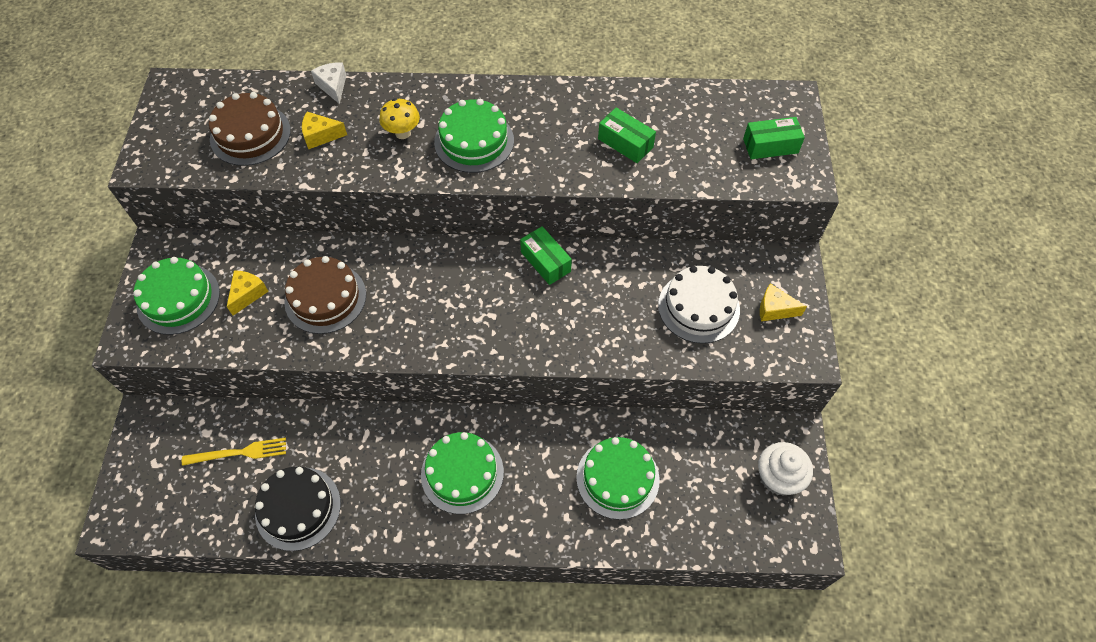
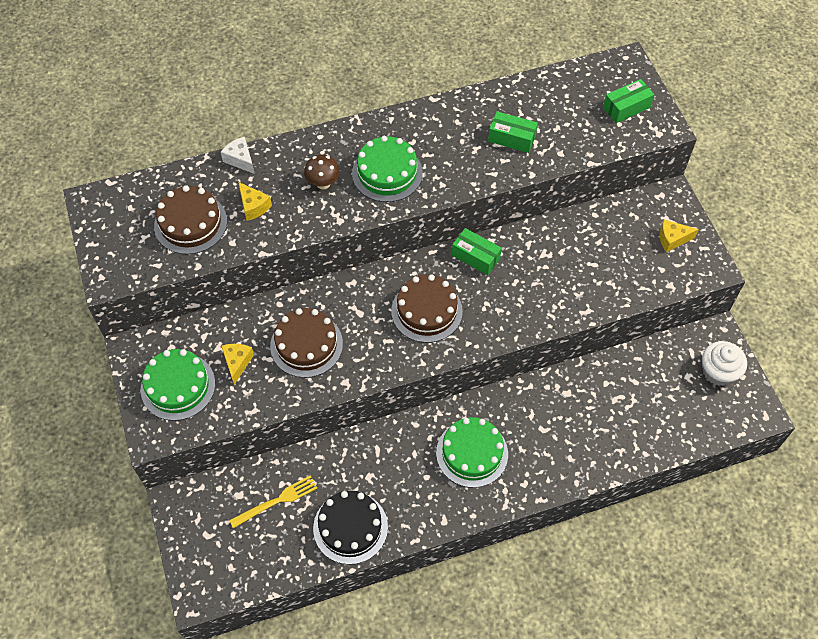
camera: 20 degrees left, 0 degrees up
(321, 136) = (253, 206): yellow cheese -> yellow cheese turned 105 degrees counterclockwise
(402, 133) = (323, 183): yellow mushroom -> brown mushroom
(466, 302) = (426, 311): none -> brown cake
(617, 478) = (597, 414): green cake -> none
(698, 307) = (614, 256): white cake -> none

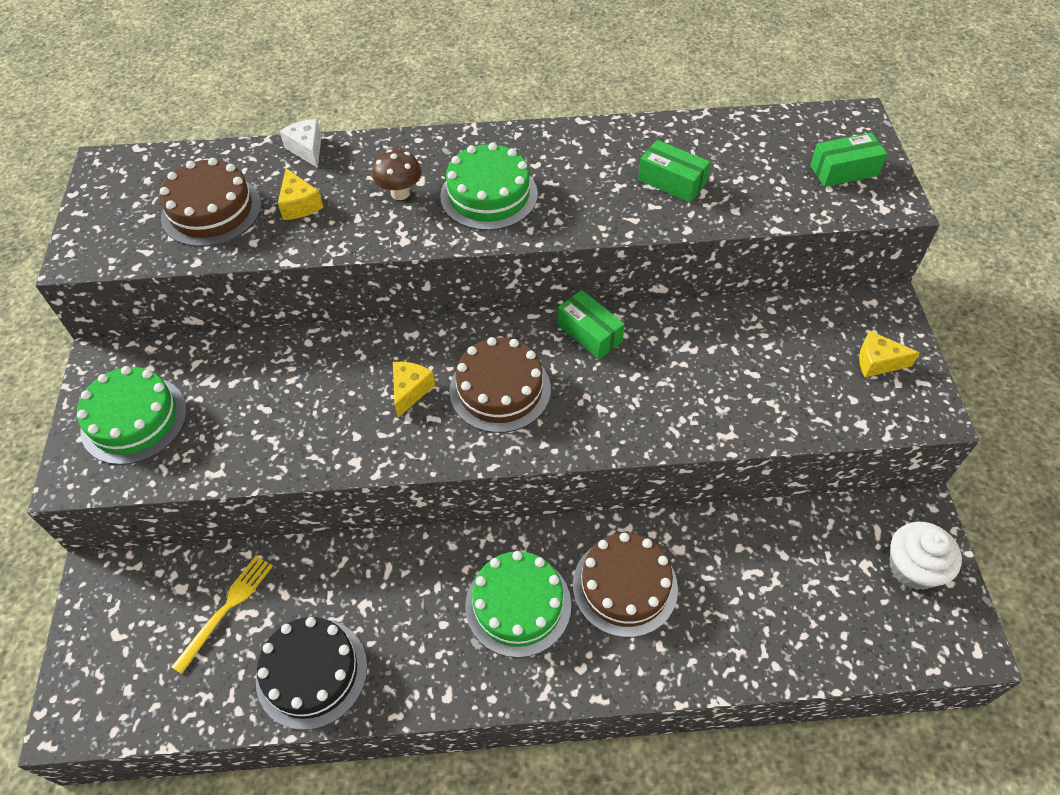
camera: 15 degrees right, 5 degrees down
(237, 363) = (223, 406): yellow cheese -> yellow cheese (410, 391)
(276, 501) = (226, 609): yellow fork -> yellow fork turned 45 degrees counterclockwise
(306, 345) = (322, 401): brown cake -> brown cake (625, 586)

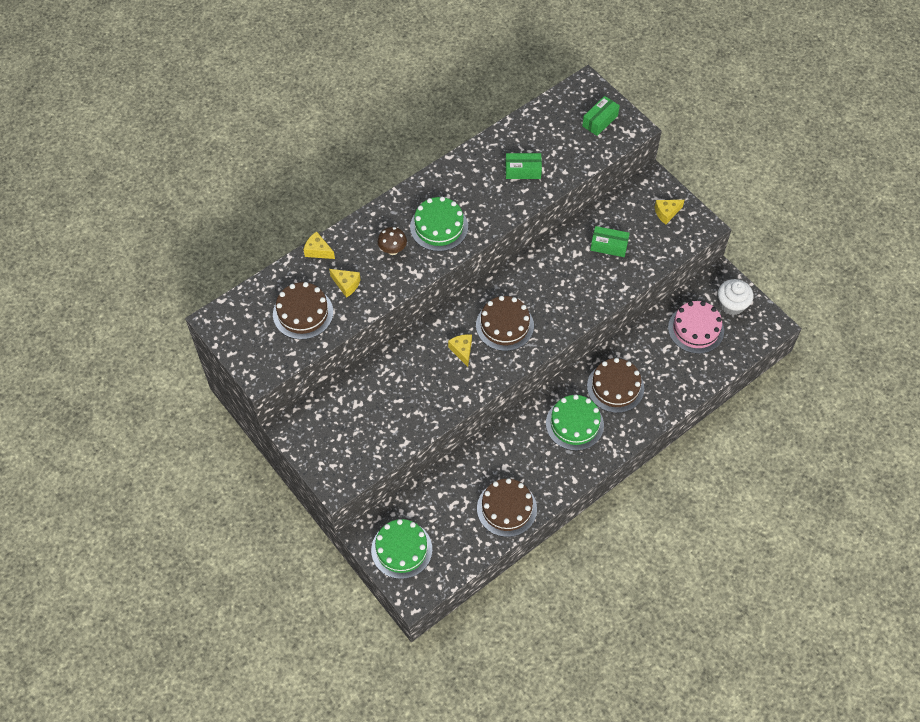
camera: 35 degrees left, 5 degrees up
(134, 420) = (338, 443): green cake -> green cake (401, 549)
(226, 609) = (442, 509): yellow fork -> none
(307, 149) = (318, 251): white cheese -> yellow cheese
(312, 672) = (506, 508): black cake -> brown cake
(589, 333) = (524, 272): green box -> green box (609, 246)
(823, 572) = (696, 329): none -> pink cake

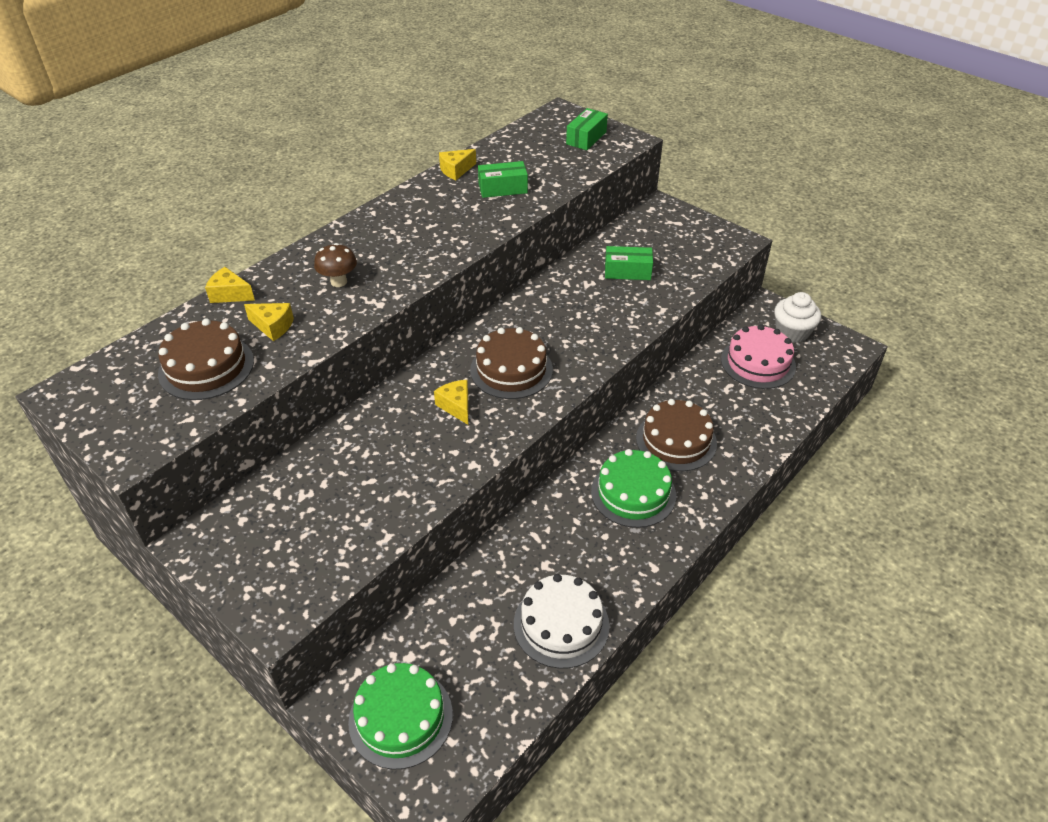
camera: 10 degrees left, 15 degrees down
(439, 227) = (401, 251): green cake -> none
(506, 508) = (561, 624): brown cake -> white cake
(666, 213) = (688, 233): yellow cheese -> yellow cheese (456, 170)

